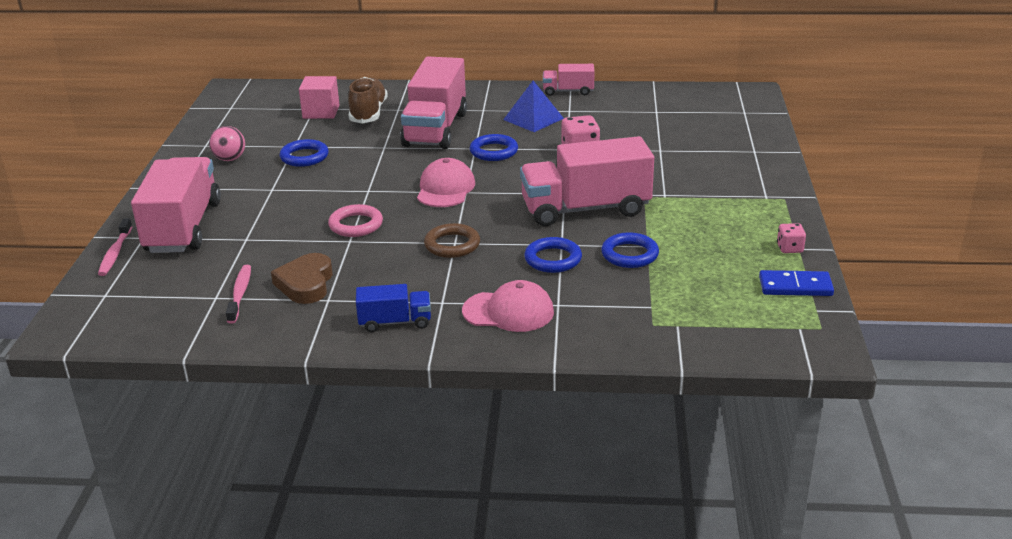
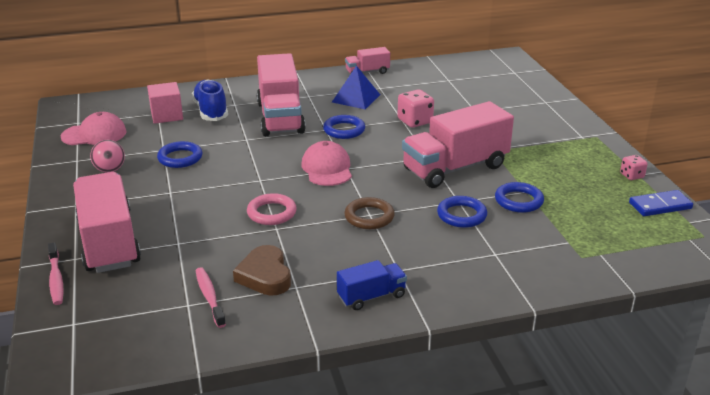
camera: 20 degrees left, 0 degrees up
(368, 113) = (211, 111): brown shoe -> blue shoe
(508, 311) = (460, 268): pink cap -> pink cap (94, 134)

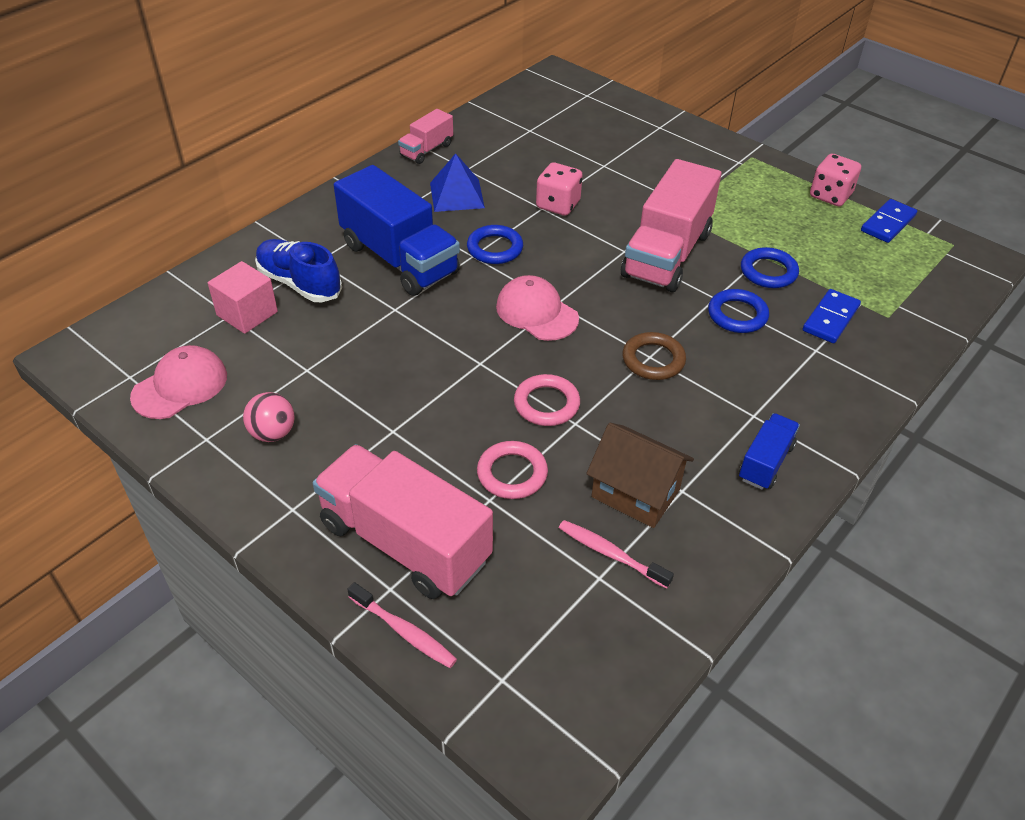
camera: 35 degrees left, 15 degrees up
(180, 158) = (345, 373): blue ring -> none
(206, 236) = (512, 473): none -> pink ring
(265, 275) = (635, 493): brown heart -> brown house
(280, 117) = (399, 259): pink truck -> blue truck
(531, 241) = (830, 318): none -> blue domino
(632, 175) = (830, 195): pink dice -> pink dice, size x1.67

